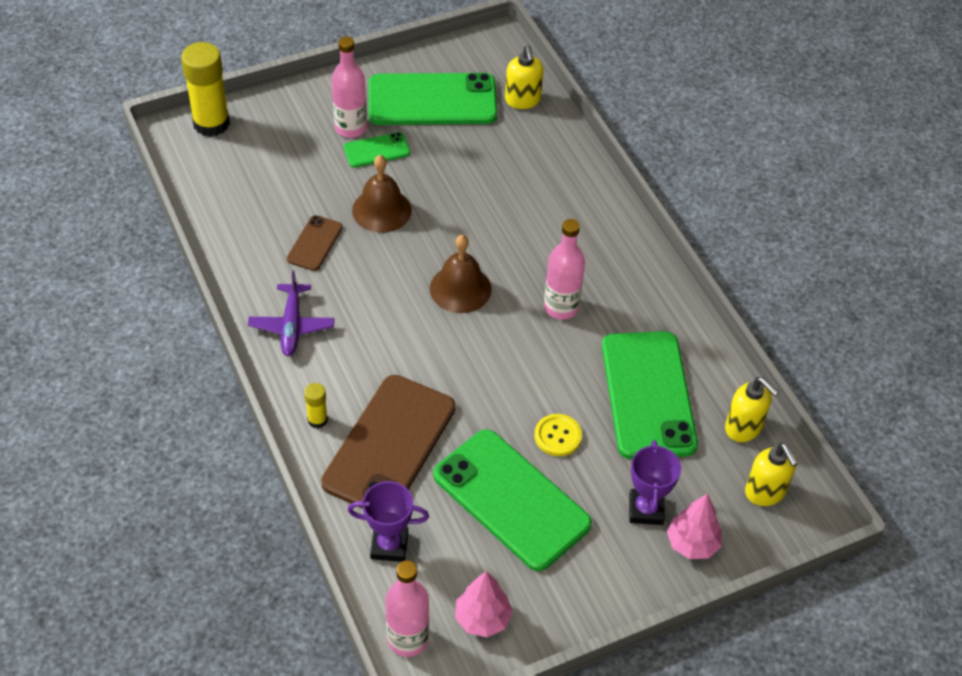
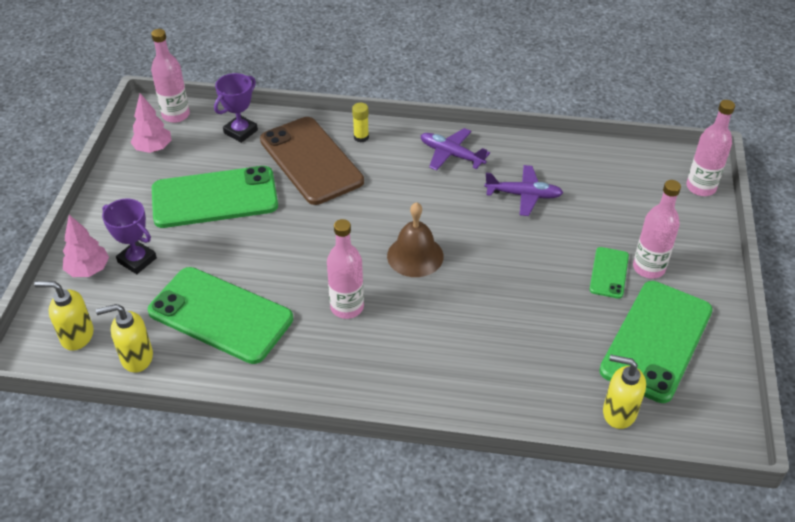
camera: 125 degrees right, 5 degrees down
(211, 123) = (701, 187): yellow glue stick -> pink bottle
(315, 243) = (524, 195): brown phone -> purple plane
(381, 210) = (534, 246): brown bell -> none
(558, 436) = (237, 245): yellow button -> none

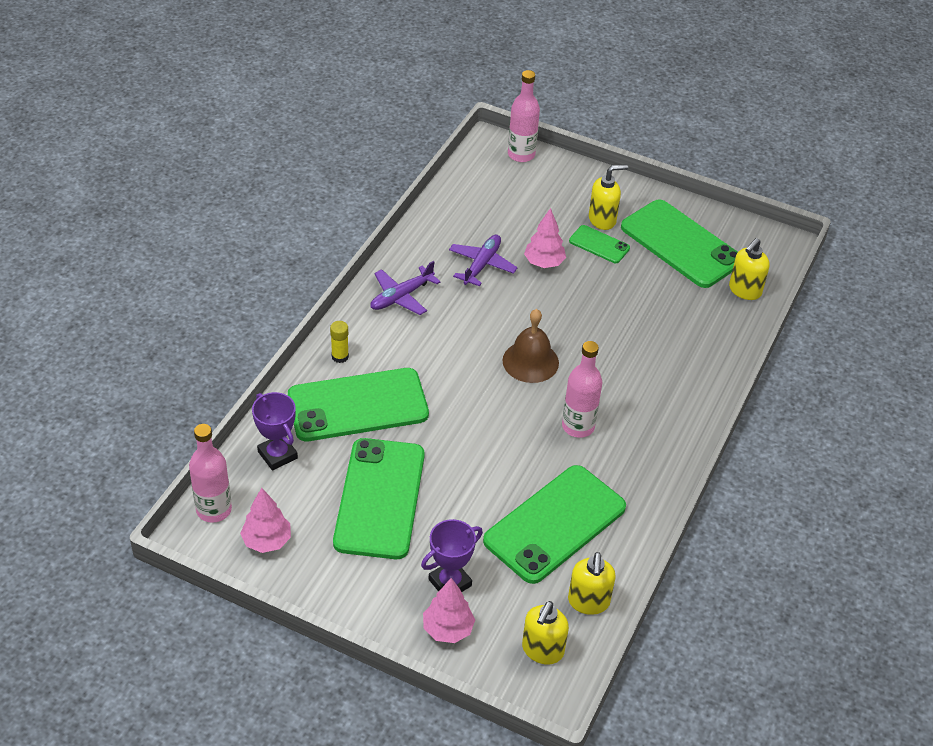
camera: 75 degrees left, 0 degrees up
(311, 161) = (358, 405): brown phone -> green phone
(554, 237) = (544, 263): none -> pink tree
(648, 268) = (602, 220): pink bottle -> yellow soap dispenser

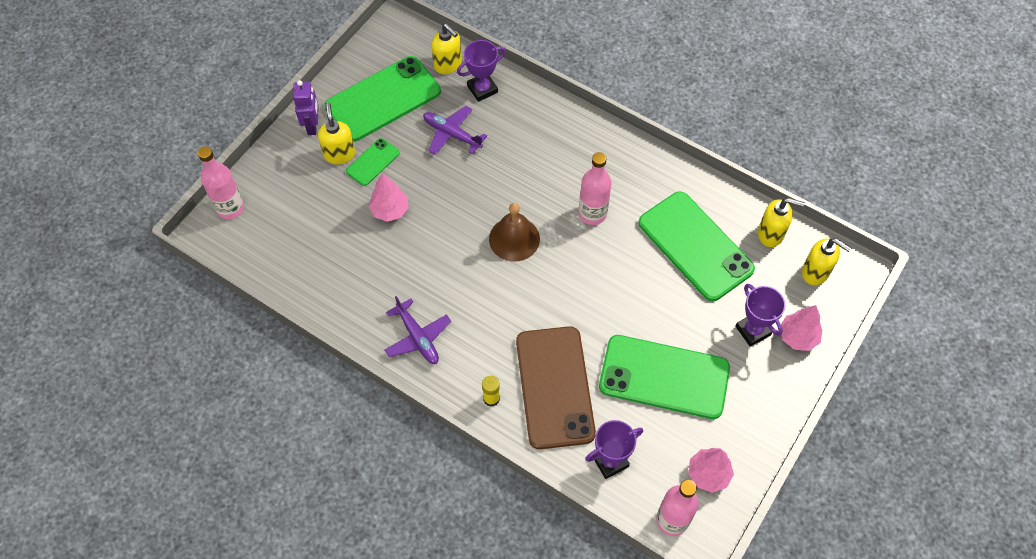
camera: 80 degrees left, 15 degrees up
(358, 405) = (555, 387): green phone -> brown phone
(482, 265) = (384, 262): purple plane -> purple plane (452, 134)
(631, 197) = (312, 126): none -> purple robot
(720, 321) = (482, 89): none -> purple trophy

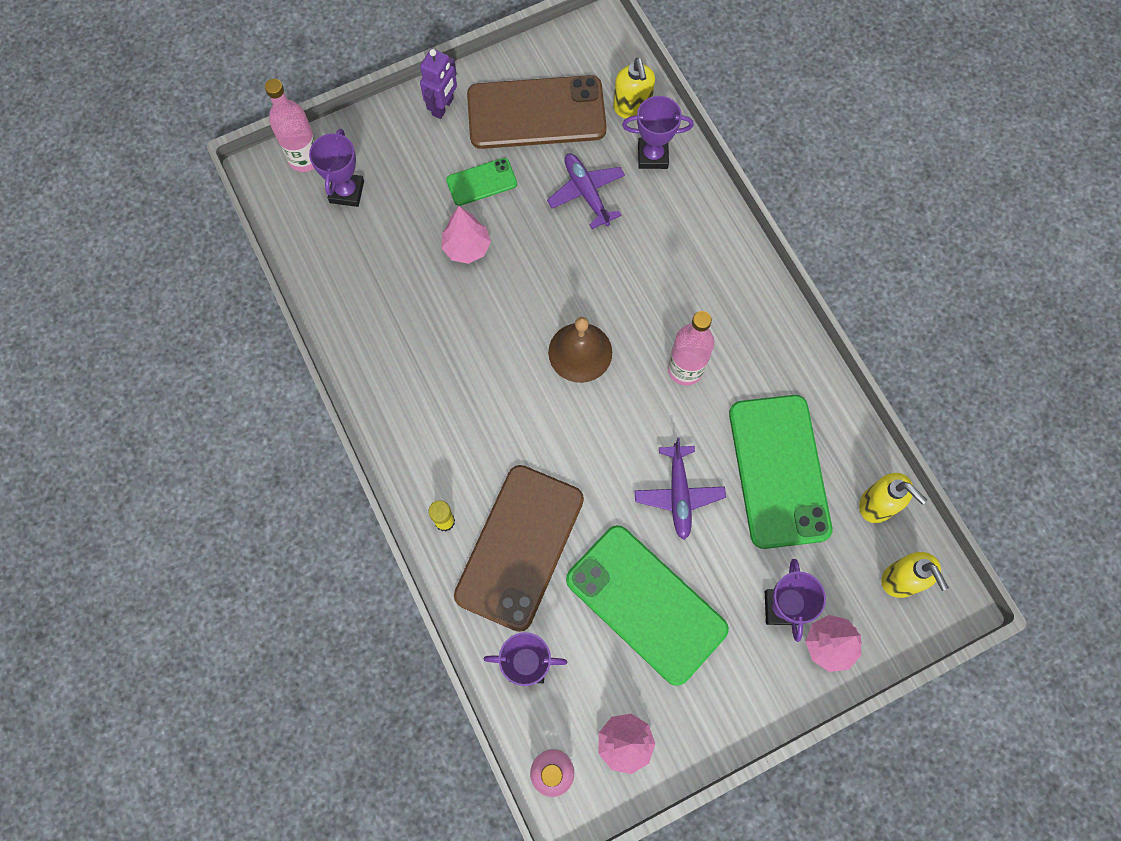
camera: 30 degrees right, 10 degrees up
(277, 215) = (347, 192): none -> purple trophy
(339, 154) = (452, 154): yellow soap dispenser -> none
(383, 99) = (536, 113): green phone -> brown phone
(418, 337) = (410, 409): purple plane -> purple plane (679, 494)

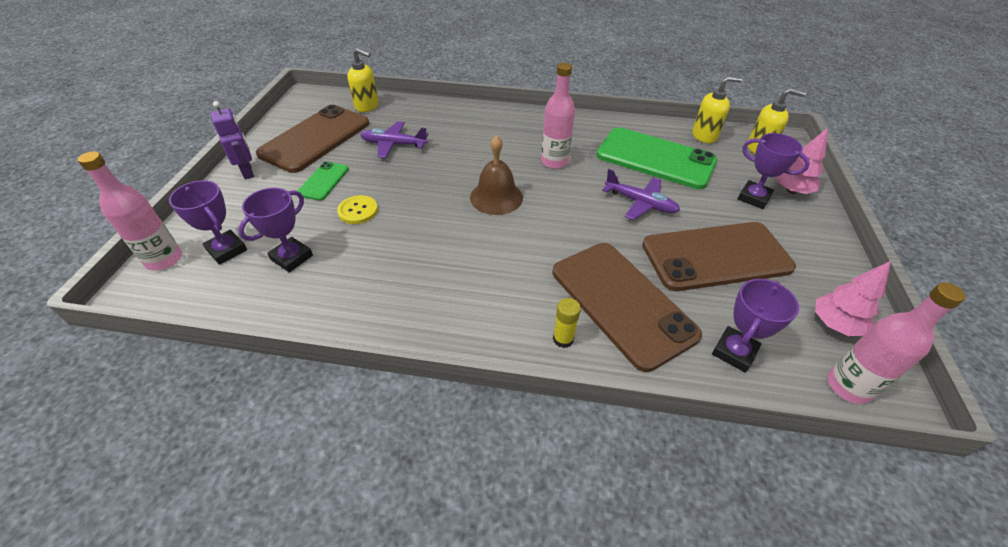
camera: 55 degrees left, 25 degrees down
(467, 248) = (358, 211): pink tree -> yellow button
(646, 604) = (716, 256): green phone -> brown phone
(652, 156) = (406, 113): purple trophy -> purple trophy (292, 257)

